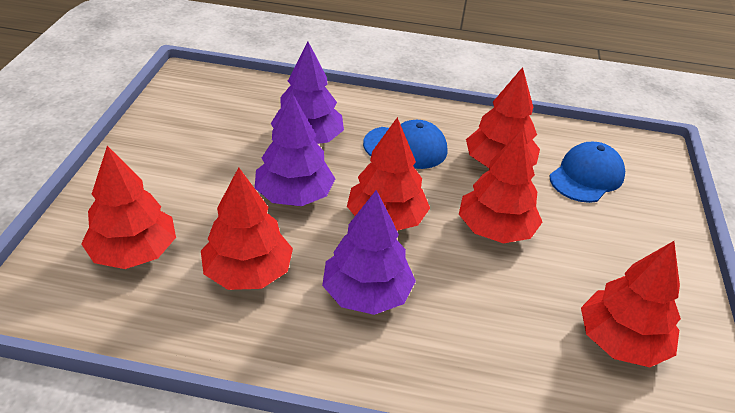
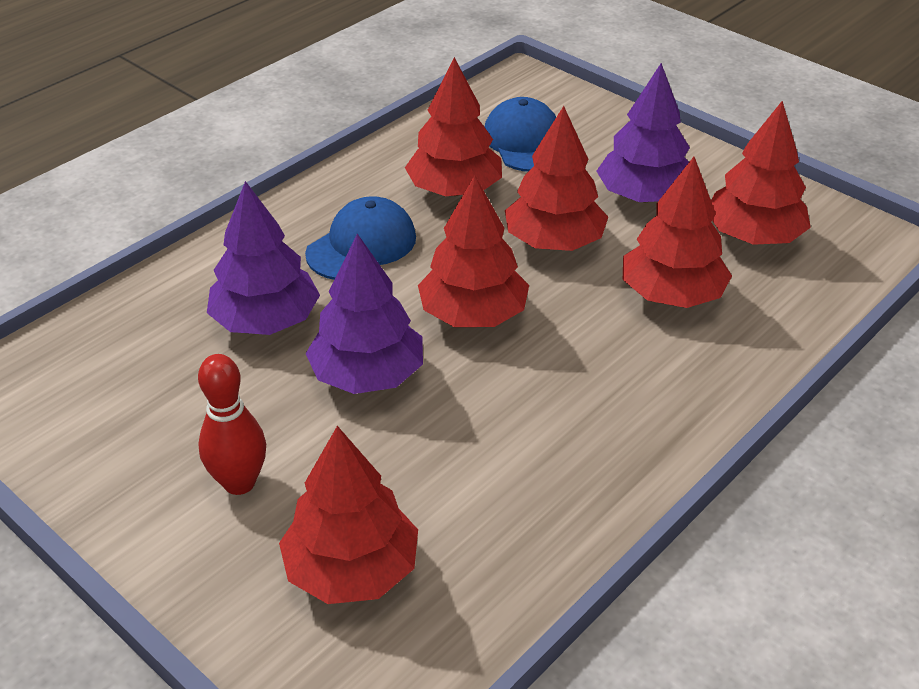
camera: 55 degrees left, 0 degrees up
(175, 182) = (239, 482): none -> red bowling pin
(248, 272) = (473, 467): red tree -> red tree (671, 295)
(367, 293) = (578, 379): purple tree -> purple tree (643, 196)

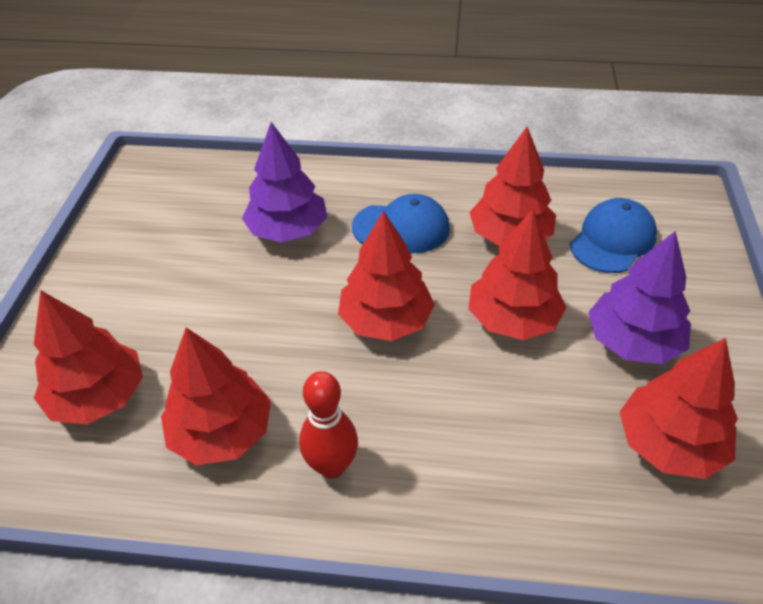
camera: 55 degrees right, 5 degrees up
(239, 482) = (139, 302): red bowling pin -> red bowling pin (332, 466)
(367, 375) = (278, 303): purple tree -> none
(671, 295) = (527, 425): red tree -> red tree (221, 432)

